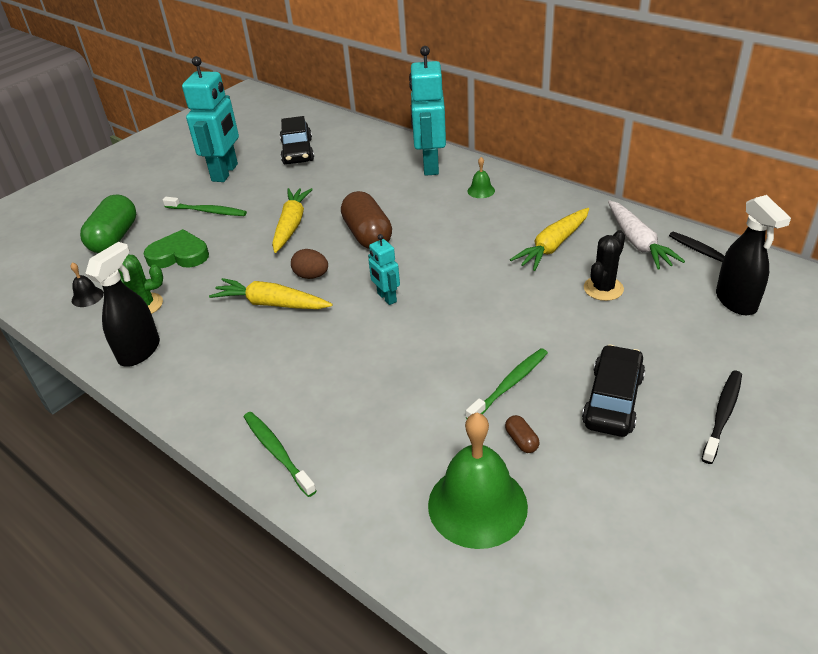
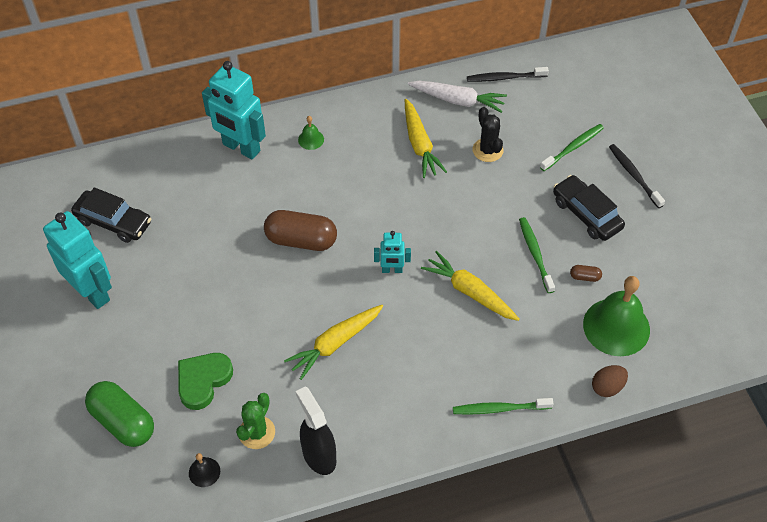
camera: 60 degrees left, 15 degrees up
(207, 211) = (150, 333): green toothbrush -> green toothbrush (573, 147)
(291, 225) = (236, 282): yellow carrot -> yellow carrot (469, 292)
(311, 276) = (322, 302): brown egg -> brown egg (607, 387)
(736, 302) = (554, 100): black spray bottle -> none

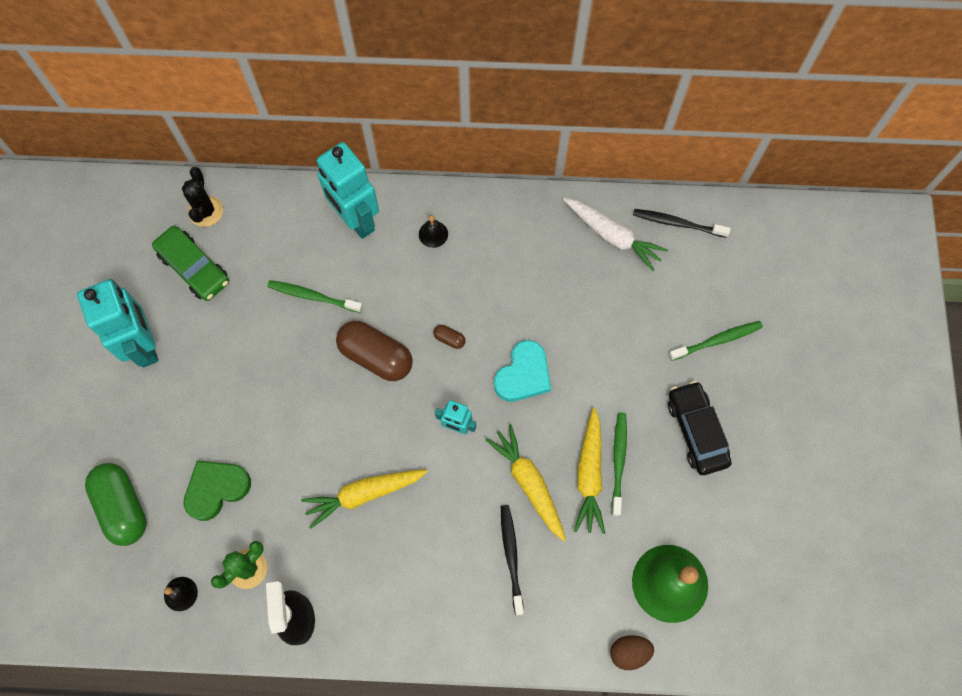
camera: 20 degrees right, 15 degrees up
(113, 222) = (194, 268): black car -> green car
(311, 139) = (433, 234): green bell -> black bell
(420, 144) = (548, 280): yellow carrot -> yellow carrot (589, 475)
(430, 216) = (523, 375): none -> turquoise heart
(487, 150) = (620, 312): black cactus -> black cactus (206, 211)
(499, 409) = (503, 634): green toothbrush -> green toothbrush (313, 296)
(585, 277) = (661, 509): brown capsule -> brown capsule (449, 339)
(634, 175) = (771, 400): black toothbrush -> black toothbrush (511, 556)

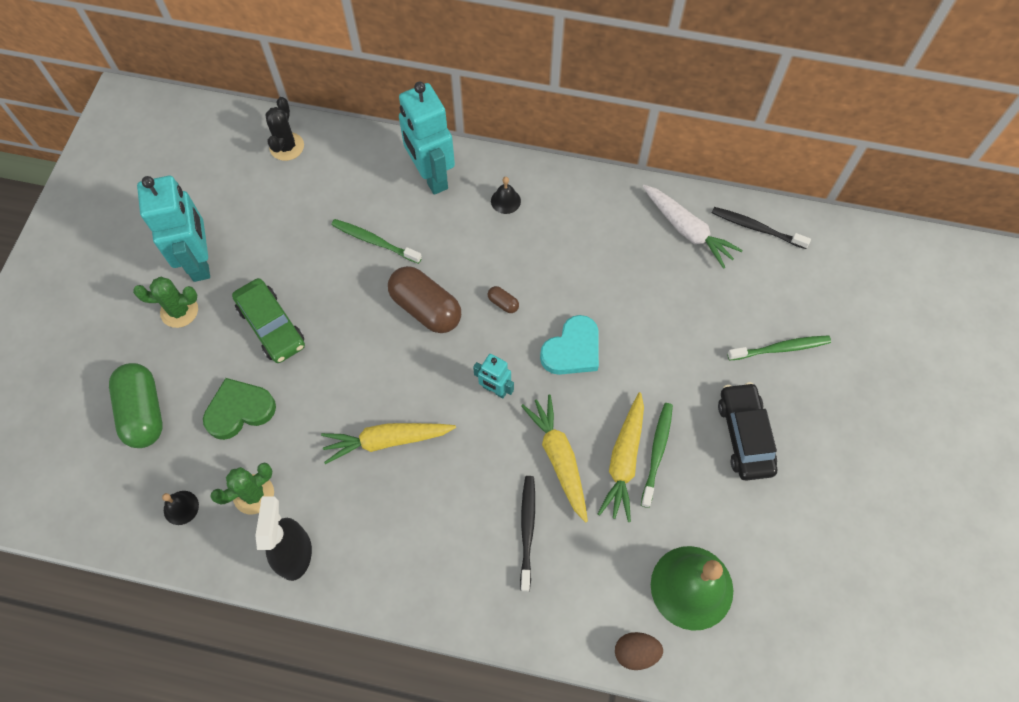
camera: 10 degrees right, 5 degrees down
(135, 399) = (179, 311): none -> green cactus
(194, 268) = (264, 197): green car -> green car (271, 326)

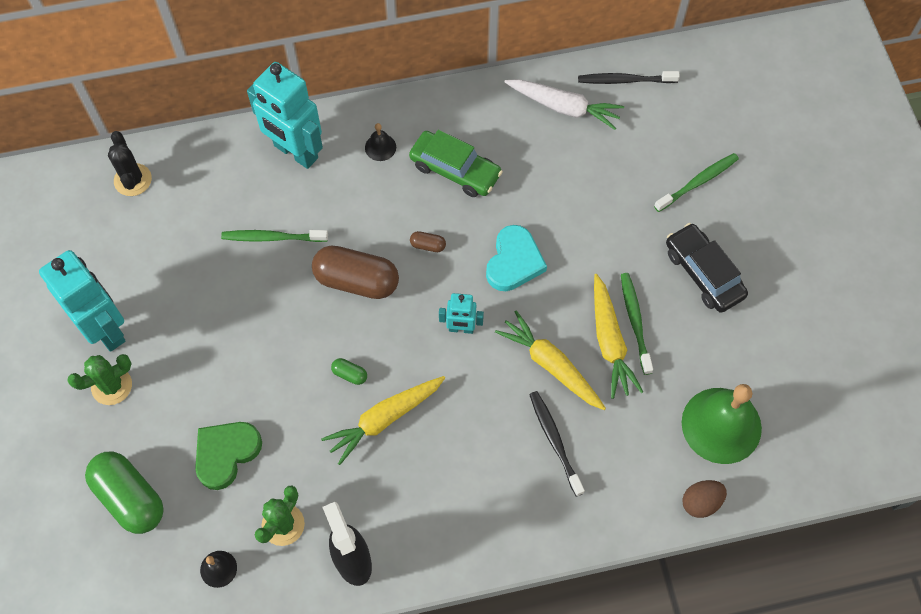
camera: 25 degrees left, 0 degrees up
(271, 326) = (214, 361): green car -> green car (455, 170)
(378, 387) = (350, 374): none -> green capsule

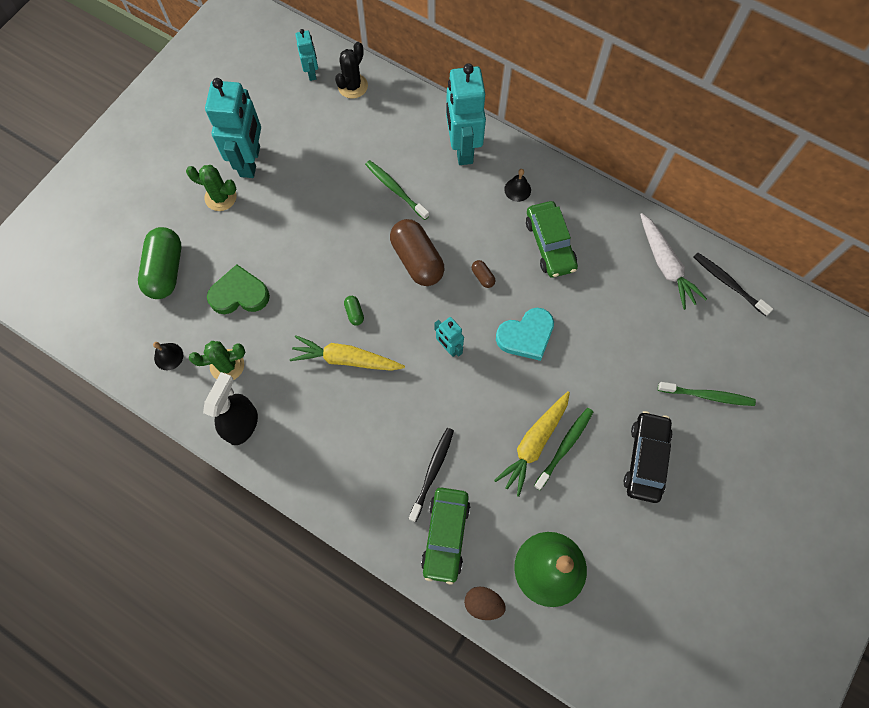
camera: 45 degrees right, 5 degrees up
(78, 200) = (311, 73): none -> turquoise robot
(551, 365) = (480, 422): yellow carrot -> none
(617, 480) = (445, 535): none -> green car

